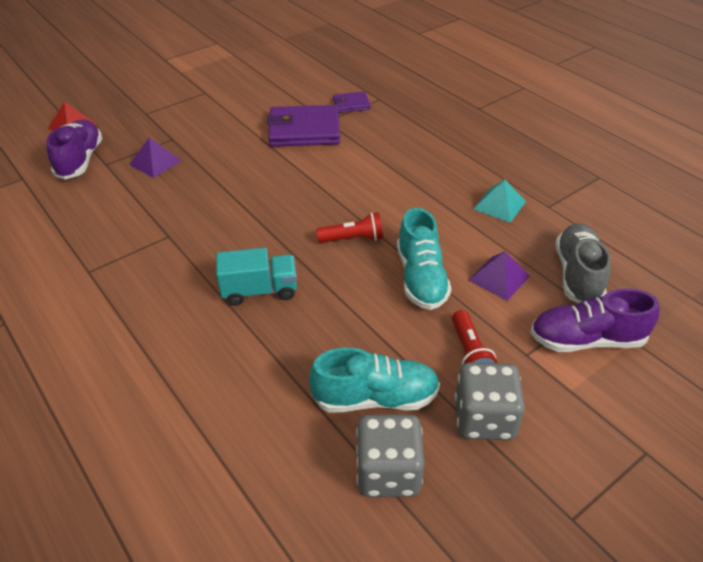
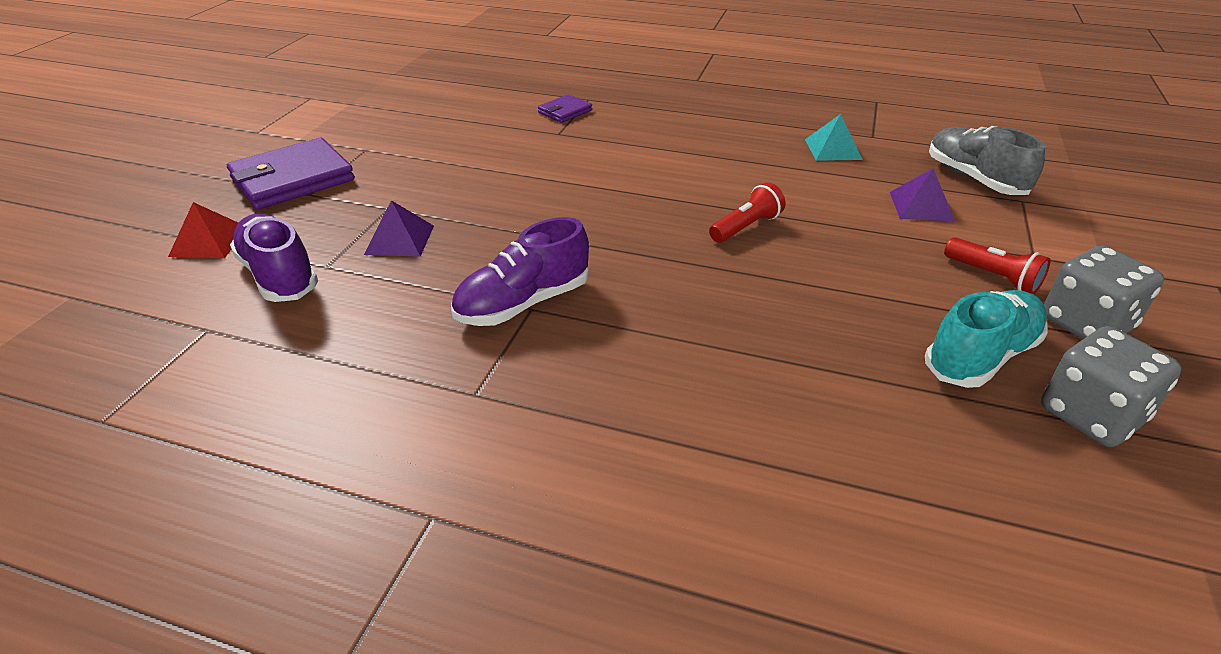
camera: 35 degrees left, 5 degrees down
(260, 290) = (723, 315): turquoise truck -> none
(304, 130) = (546, 149): purple wallet -> purple wallet (293, 179)
(421, 278) = (859, 234): turquoise shoe -> none
(586, 340) = (1056, 224): purple shoe -> purple shoe (523, 303)

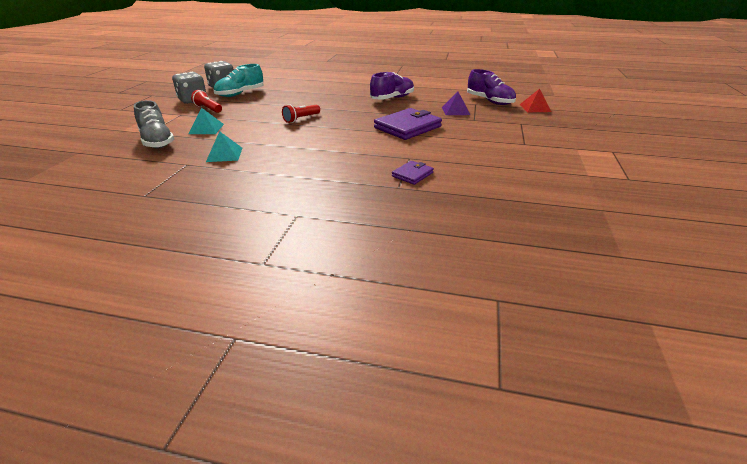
camera: 175 degrees right, 5 degrees down
(293, 179) = (540, 128): purple wallet -> purple wallet (407, 127)
(921, 206) = (206, 129): purple pyramid -> turquoise pyramid

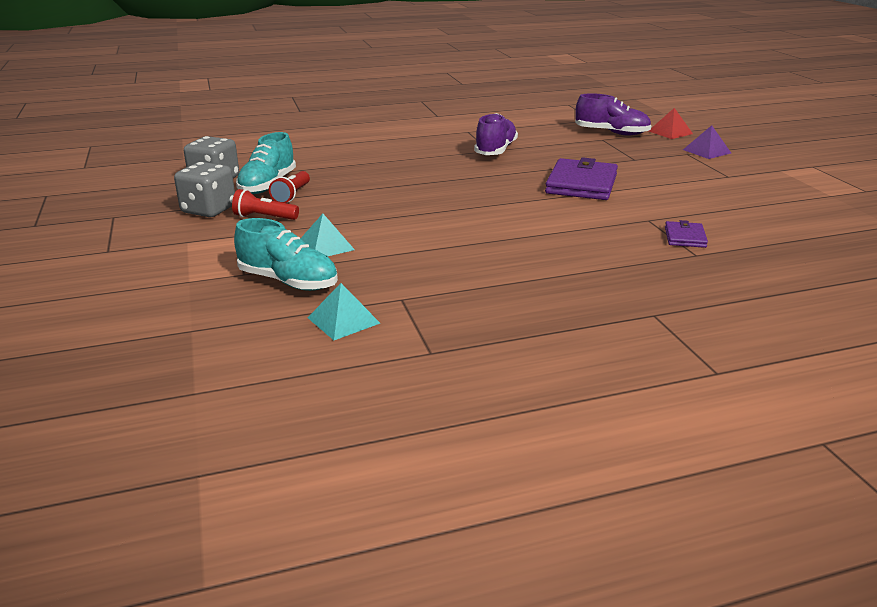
camera: 30 degrees left, 5 degrees down
(157, 141) = (288, 281): grey shoe -> turquoise shoe
(224, 154) = (427, 273): turquoise pyramid -> turquoise pyramid (343, 320)
(301, 119) = (432, 202): red flashlight -> red flashlight (292, 195)
(455, 111) = (596, 152): purple pyramid -> purple pyramid (706, 151)

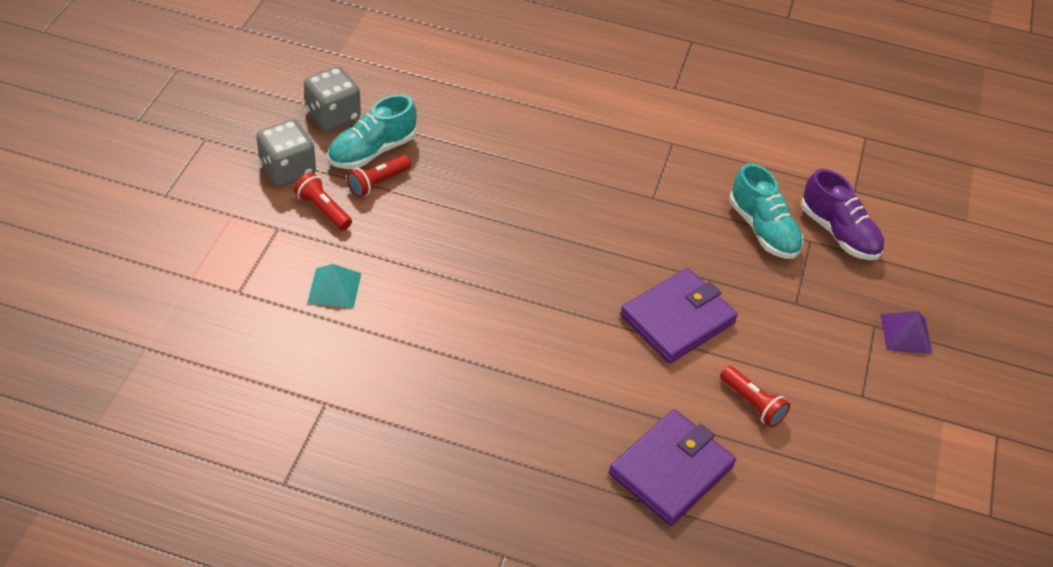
camera: 30 degrees right, 20 degrees up
(288, 281) = (262, 324): turquoise shoe -> turquoise shoe (763, 229)
(343, 320) = (258, 404): turquoise pyramid -> none
(495, 150) = (659, 201): purple shoe -> none
(670, 132) = (915, 269): red pyramid -> none
(679, 198) = (752, 403): none -> red flashlight
(685, 237) = (671, 470): purple wallet -> purple wallet, size x1.97

